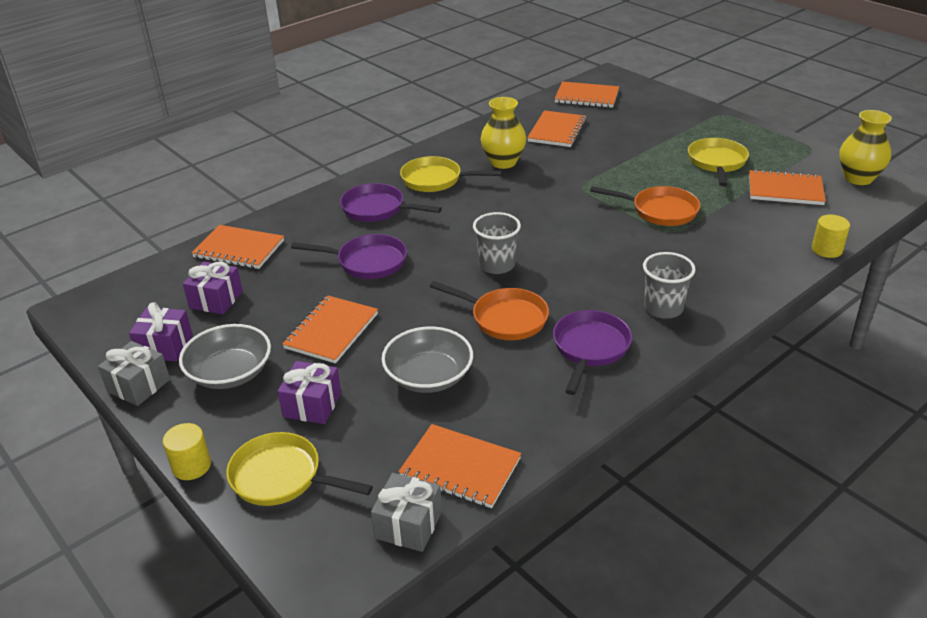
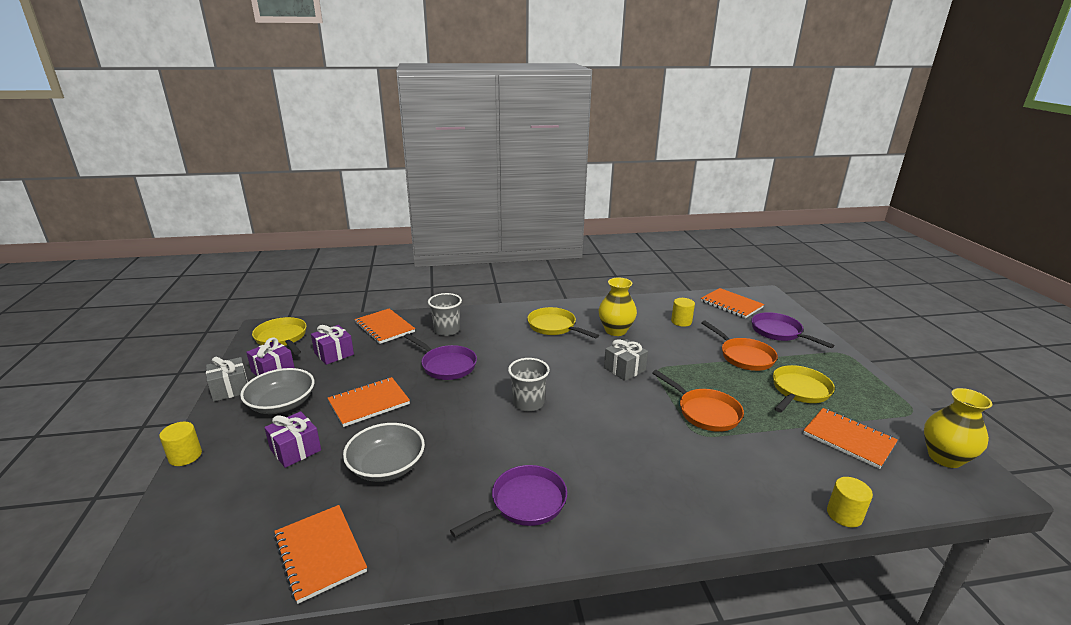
camera: 30 degrees right, 10 degrees down
(282, 477) = (216, 493): yellow pan -> yellow pan (282, 338)
(377, 209) = (494, 332): purple pan -> purple pan (779, 332)
(408, 525) = (233, 580): grey gift -> grey gift (624, 369)
(504, 318) = (488, 446): orange pan -> orange pan (744, 356)
(557, 131) = (681, 321): orange notebook -> yellow cylinder
(663, 308) = (623, 498): grey cup -> grey cup (446, 330)

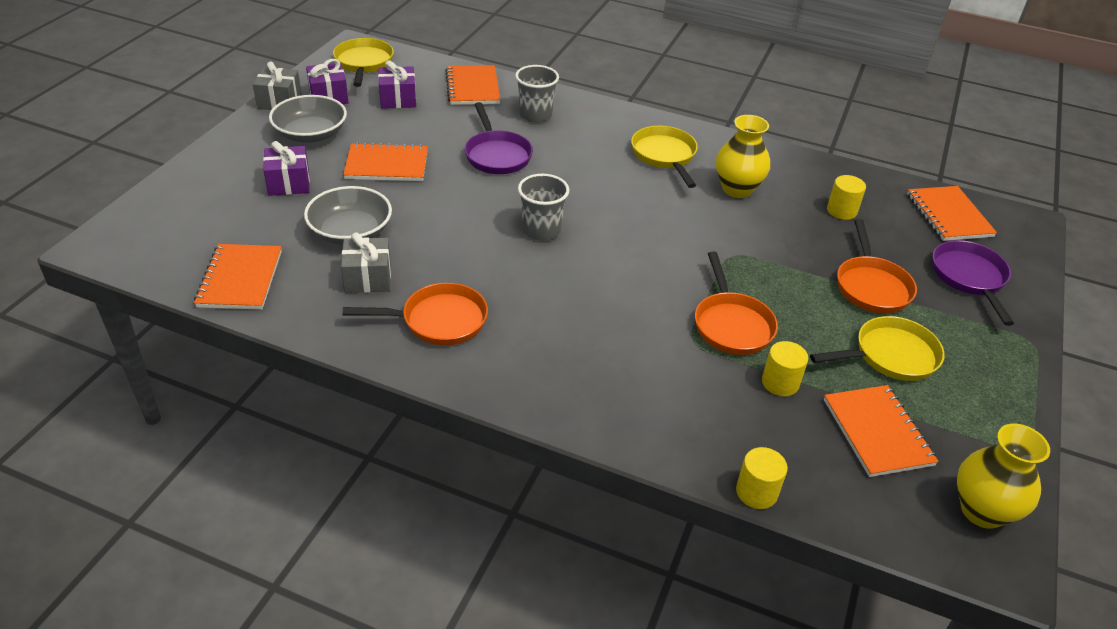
camera: 30 degrees right, 15 degrees up
(185, 456) = (202, 151): yellow cylinder -> yellow cylinder (780, 383)
(524, 503) = (438, 320): purple pan -> orange pan
(624, 369) = (692, 238): grey gift -> grey gift (368, 278)

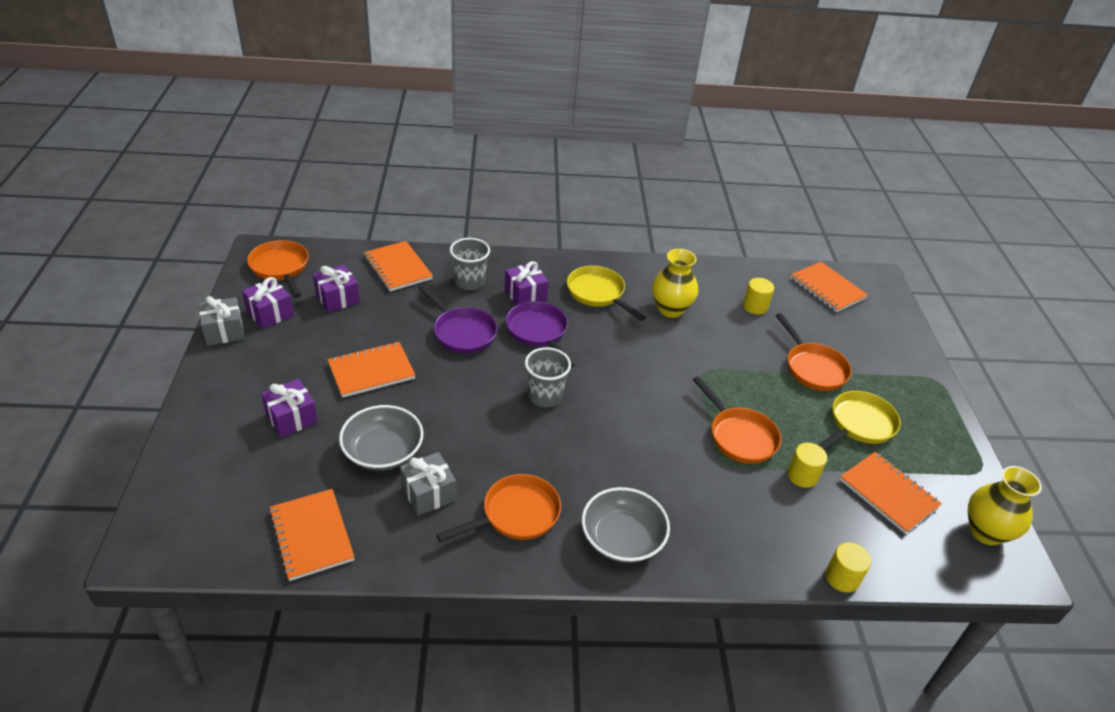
camera: 25 degrees left, 0 degrees up
(311, 134) = (279, 359): grey bowl -> grey bowl (622, 538)
(363, 63) = (280, 268): yellow pan -> orange pan
(585, 139) = (525, 295): none -> purple gift
(969, 278) = (870, 339): purple pan -> purple pan (538, 332)

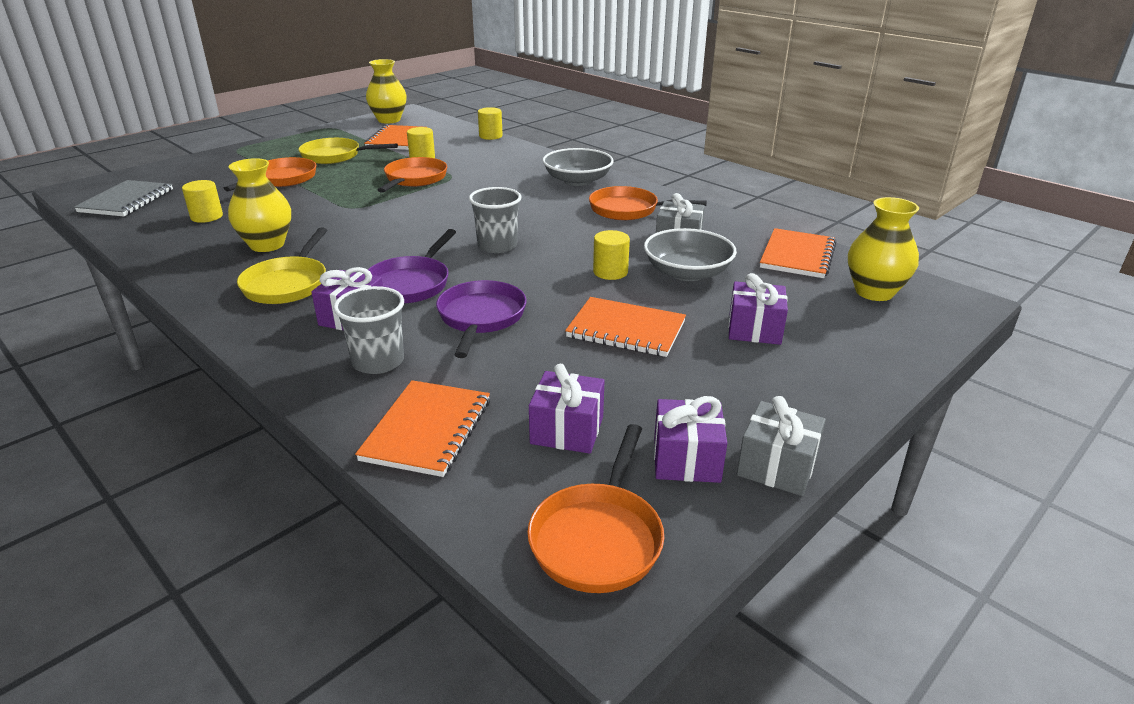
camera: 130 degrees left, 10 degrees down
(221, 518) = (874, 292): none -> yellow vase
(436, 417) = (610, 272): none -> yellow cylinder
(827, 288) = (127, 201): orange notebook -> grey notebook

